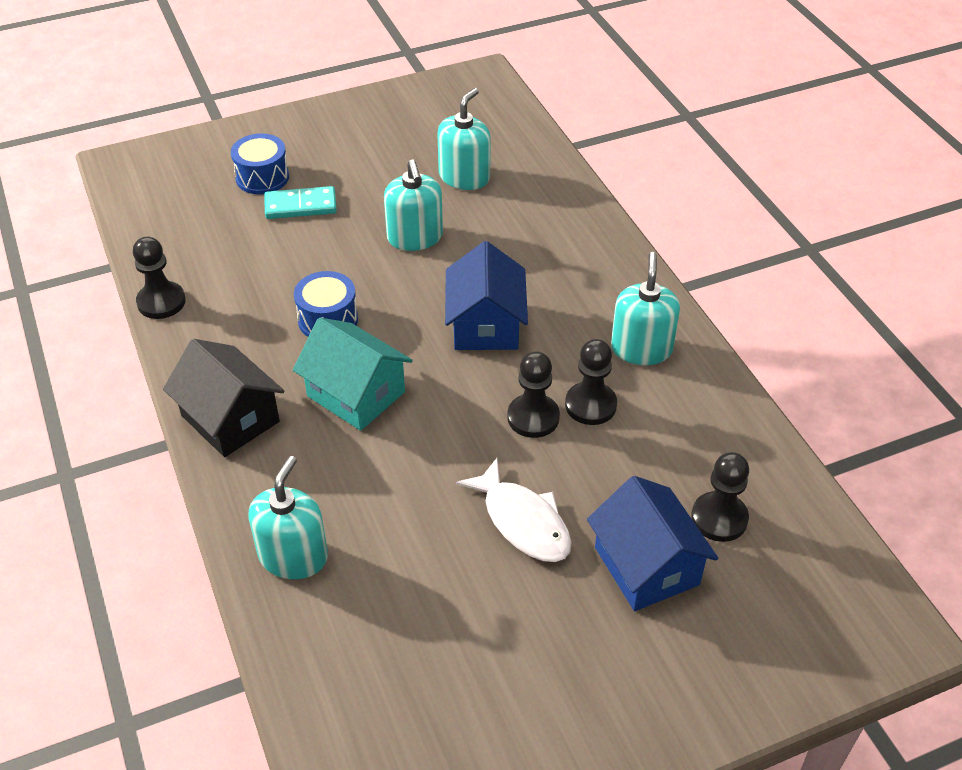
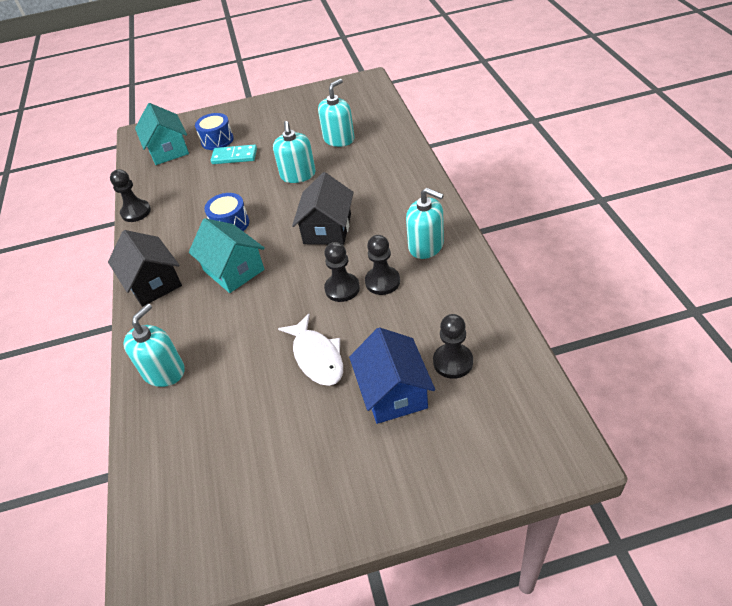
camera: 15 degrees right, 0 degrees up
(182, 194) = (168, 150): none -> turquoise house
(485, 325) = (327, 229): blue house -> black house
(641, 348) = (426, 246): turquoise soap dispenser -> turquoise soap dispenser turned 105 degrees clockwise

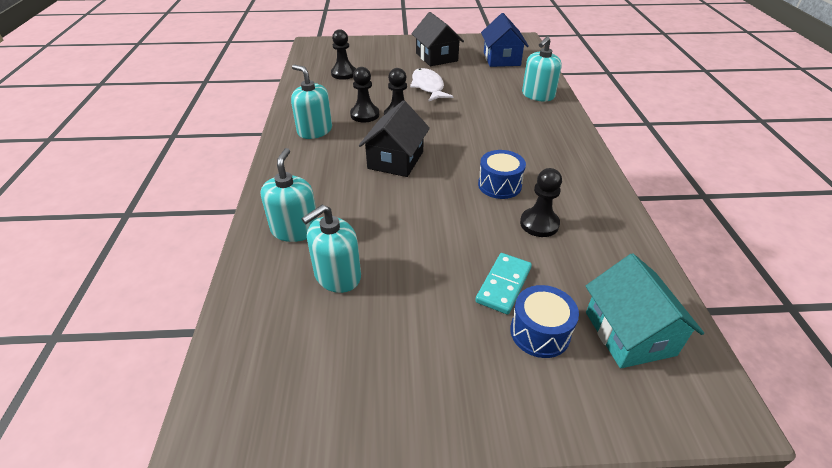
camera: 175 degrees left, 5 degrees down
(136, 212) = (628, 225): black pawn -> black pawn (539, 224)
(153, 283) = (570, 147): black house -> black house (436, 57)
(233, 270) = (492, 143): turquoise house -> none
(234, 156) = (503, 285): turquoise domino -> turquoise domino turned 75 degrees counterclockwise
(298, 175) = (412, 228): turquoise soap dispenser -> turquoise soap dispenser (295, 229)
(393, 392) = (386, 68): blue house -> blue house (501, 59)

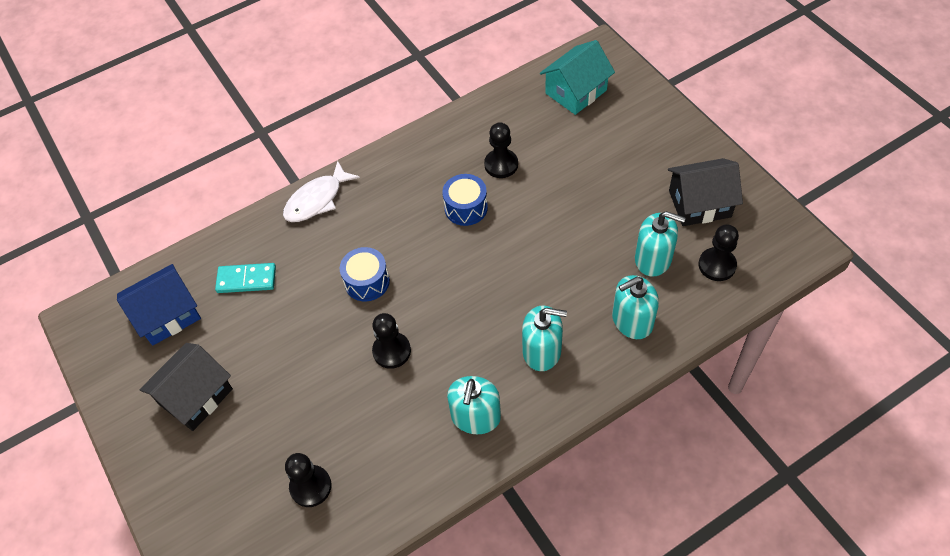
camera: 115 degrees left, 15 degrees up
(365, 115) = (409, 387): black pawn -> black pawn (717, 265)
(395, 160) = (480, 305): black house -> black house (700, 204)
(428, 87) = (298, 359): white fish -> white fish (317, 200)
(503, 285) = (583, 161): turquoise domino -> turquoise domino (246, 279)
(538, 95) = (263, 240): turquoise soap dispenser -> turquoise soap dispenser (542, 351)
(540, 332) = (609, 131): blue drum -> blue drum (367, 282)

